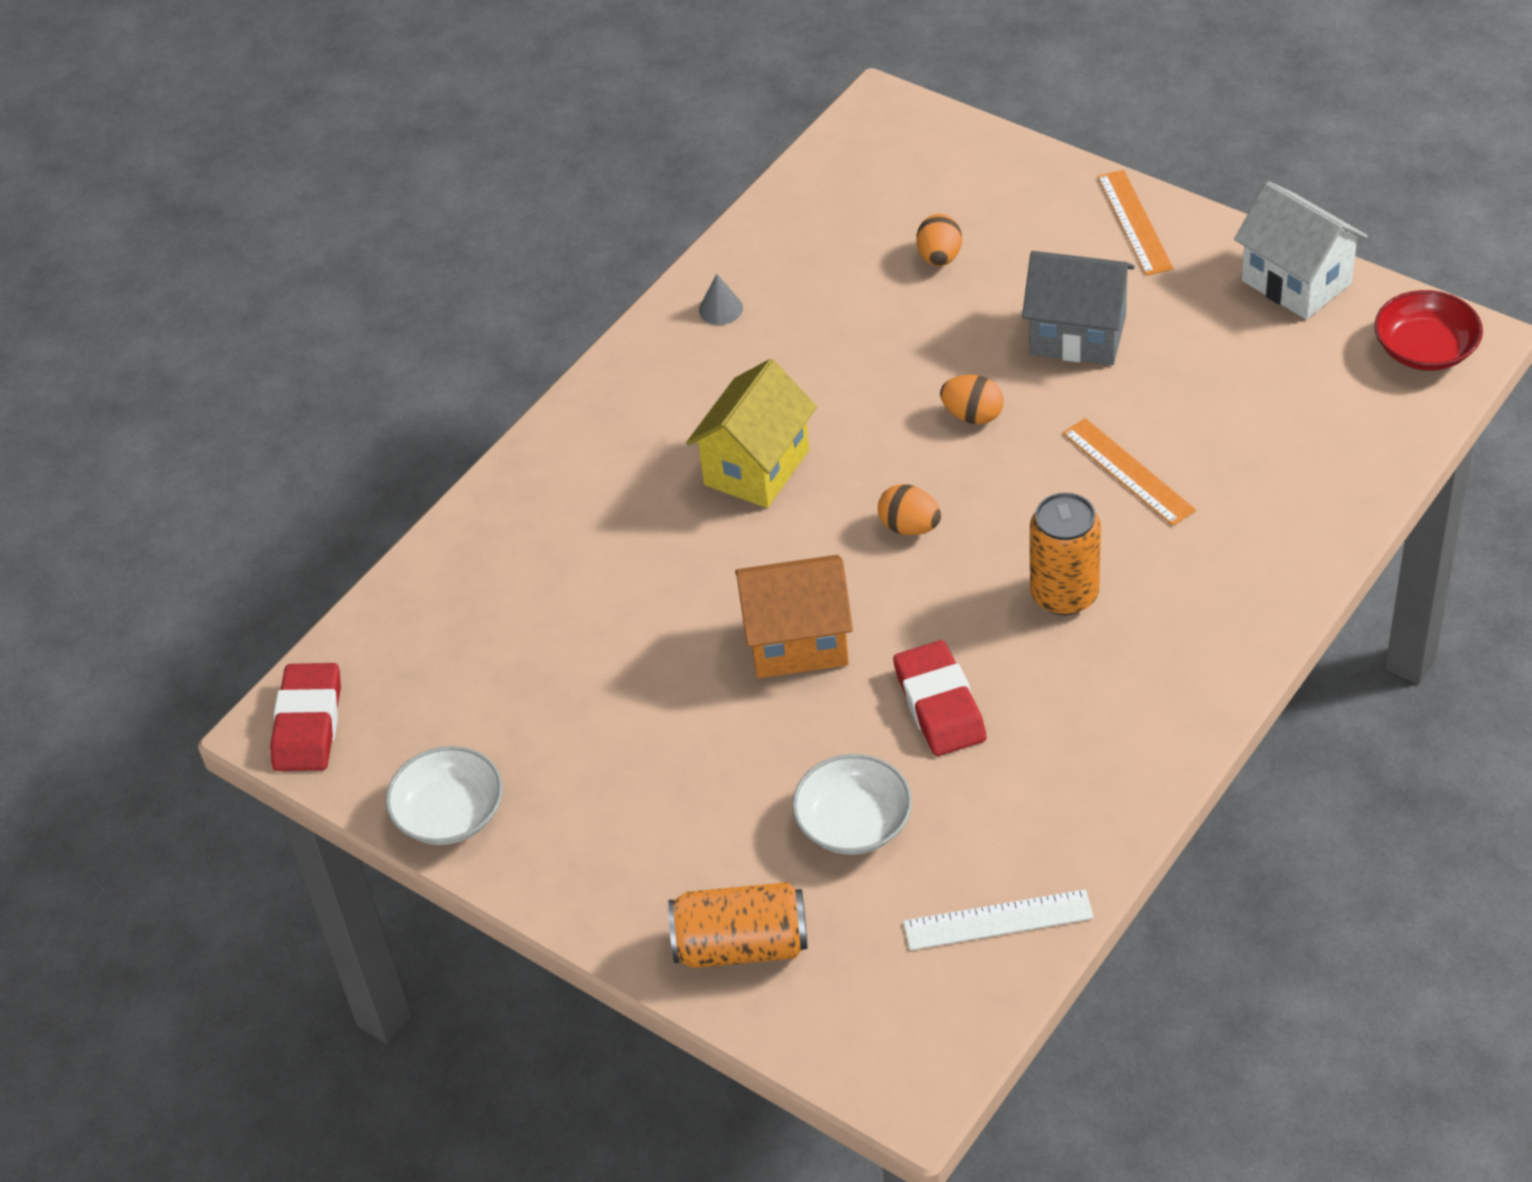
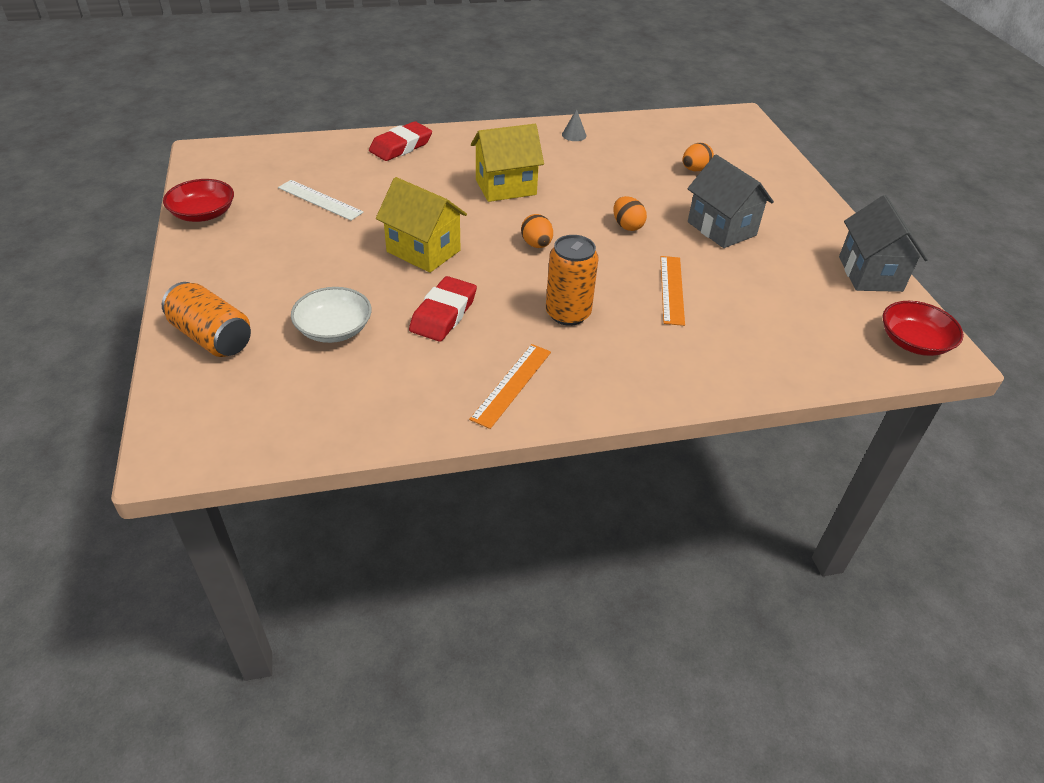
camera: 35 degrees right, 5 degrees down
(308, 723) = (214, 157): red eraser -> red eraser (401, 146)
(449, 813) = (203, 214): white bowl -> red bowl
(797, 642) = (423, 251): orange house -> yellow house
(998, 920) = (326, 417): white ruler -> white ruler (320, 200)
(1134, 222) = (810, 208): orange ruler -> orange ruler (511, 384)
(1296, 282) = (870, 274): white house -> grey house

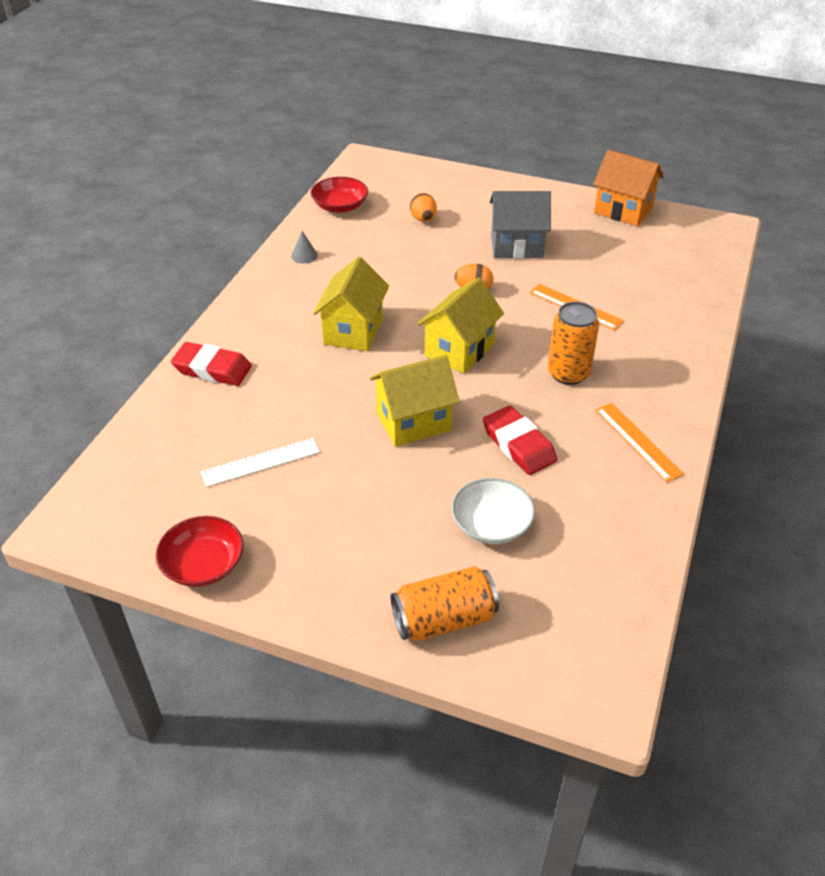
camera: 55 degrees left, 0 degrees up
(401, 146) = (212, 369): red eraser -> red eraser turned 60 degrees counterclockwise
(536, 244) = (459, 350): orange egg -> yellow house
(870, 274) = (623, 211): grey house -> orange house
(914, 342) = (706, 232): red bowl -> red bowl (340, 206)

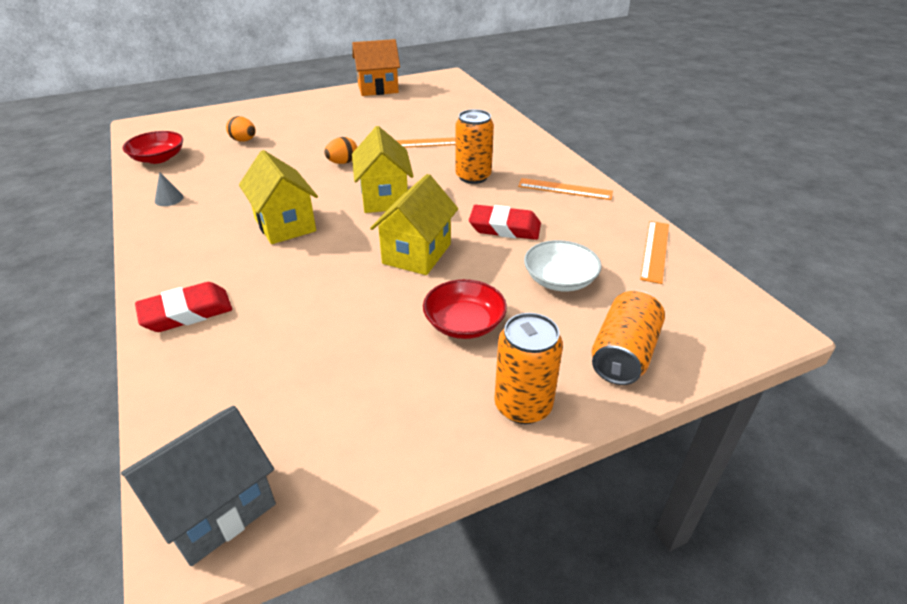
camera: 45 degrees left, 5 degrees down
(203, 564) = (395, 460): red bowl -> red bowl (464, 323)
(261, 462) = (334, 350): white ruler -> none
(320, 595) = (523, 406): none -> orange can
(516, 246) = (337, 129): grey house -> grey house (216, 509)
(621, 560) = (655, 250): none -> orange ruler

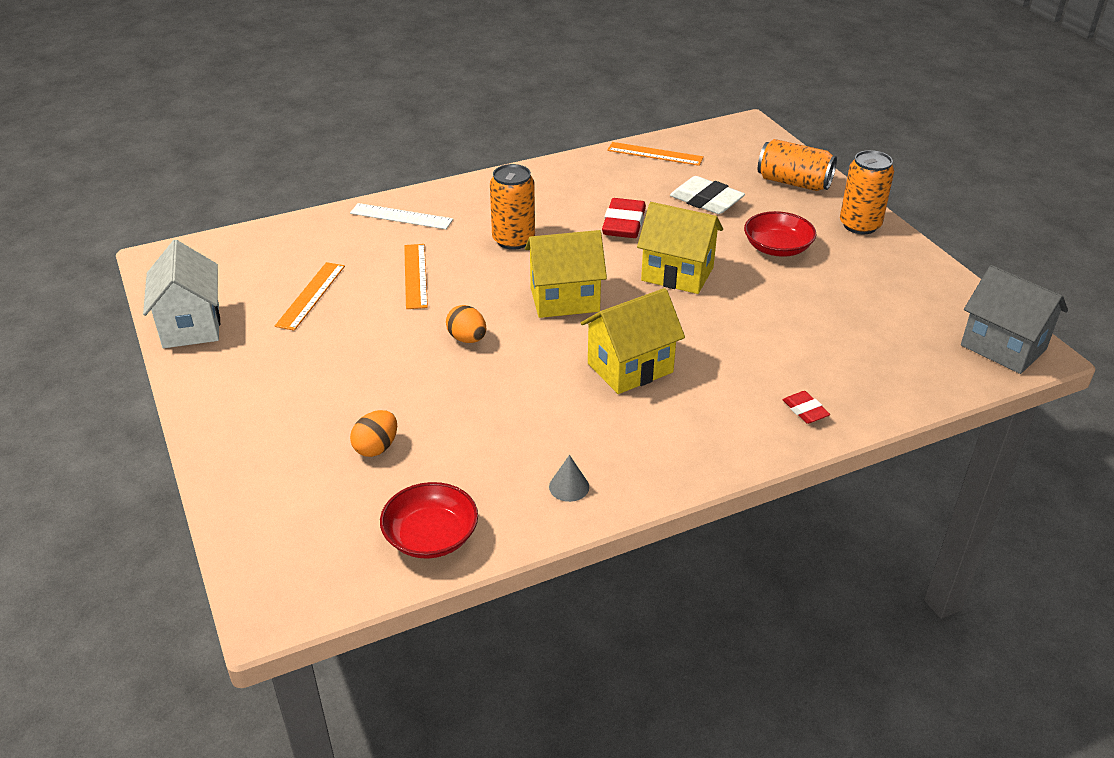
camera: 90 degrees left, 0 degrees up
(186, 312) = (805, 410): red eraser -> red eraser, size x0.55
(378, 89) = (191, 326): orange house -> white house
(504, 135) = (401, 216): none -> white ruler
(559, 279) = (706, 201): white bowl -> white eraser
(565, 189) = (544, 186): orange ruler -> orange ruler (311, 295)

